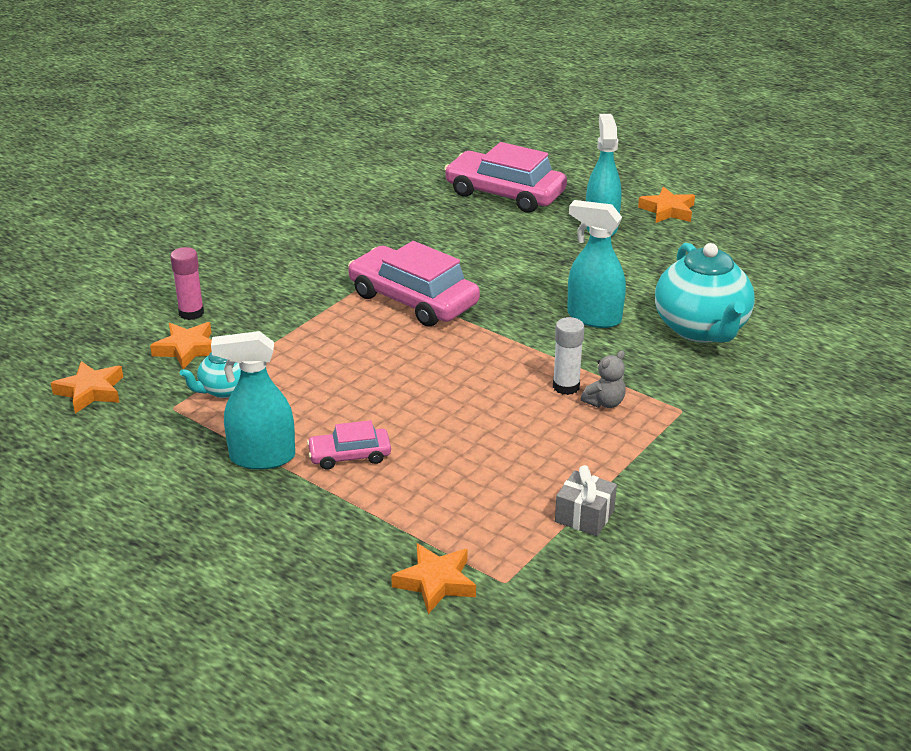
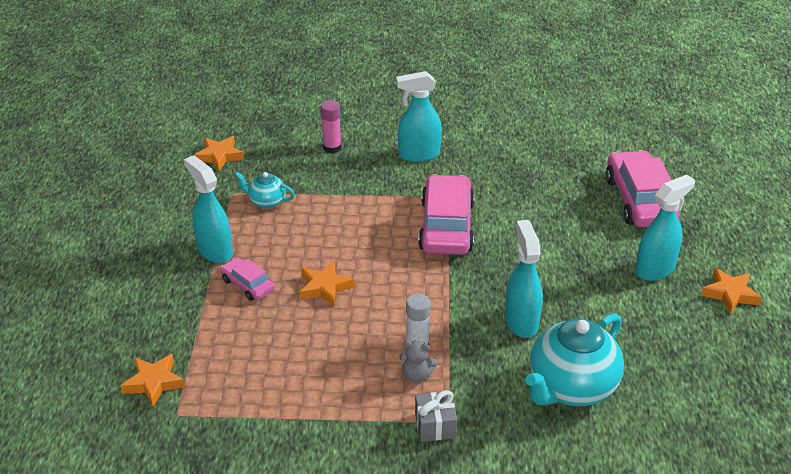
camera: 55 degrees right, 5 degrees up
(187, 349) = (293, 166): orange star -> orange star (325, 287)
(281, 269) = (419, 155): none -> turquoise spray bottle
(584, 516) = (275, 423): grey gift -> grey gift (435, 425)

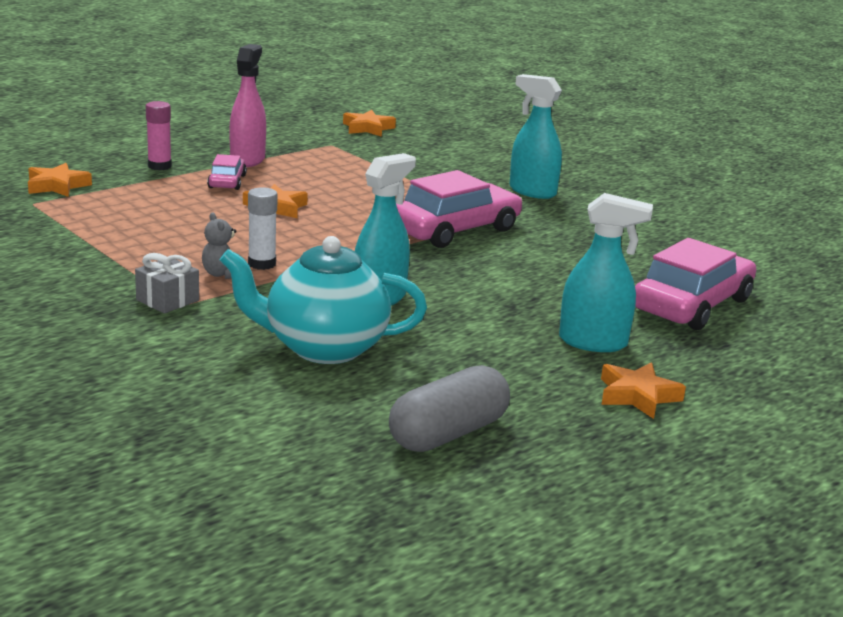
camera: 45 degrees right, 15 degrees down
(214, 251) = (247, 160): turquoise spray bottle -> pink spray bottle
(266, 201) = (344, 158): turquoise teapot -> none
(332, 148) = (466, 159): pink glue stick -> pink glue stick (159, 166)
(719, 396) = (448, 433): none -> grey capsule

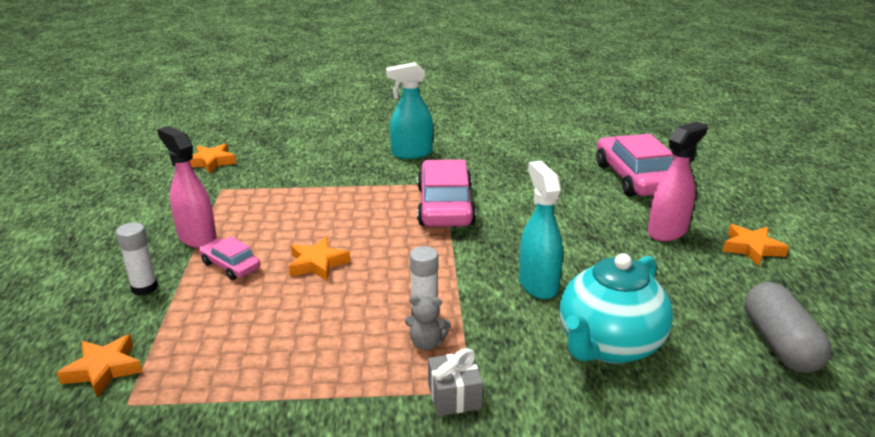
camera: 50 degrees left, 5 degrees up
(159, 166) = (144, 288): pink glue stick -> white glue stick
(593, 342) = (667, 231): turquoise spray bottle -> pink spray bottle

